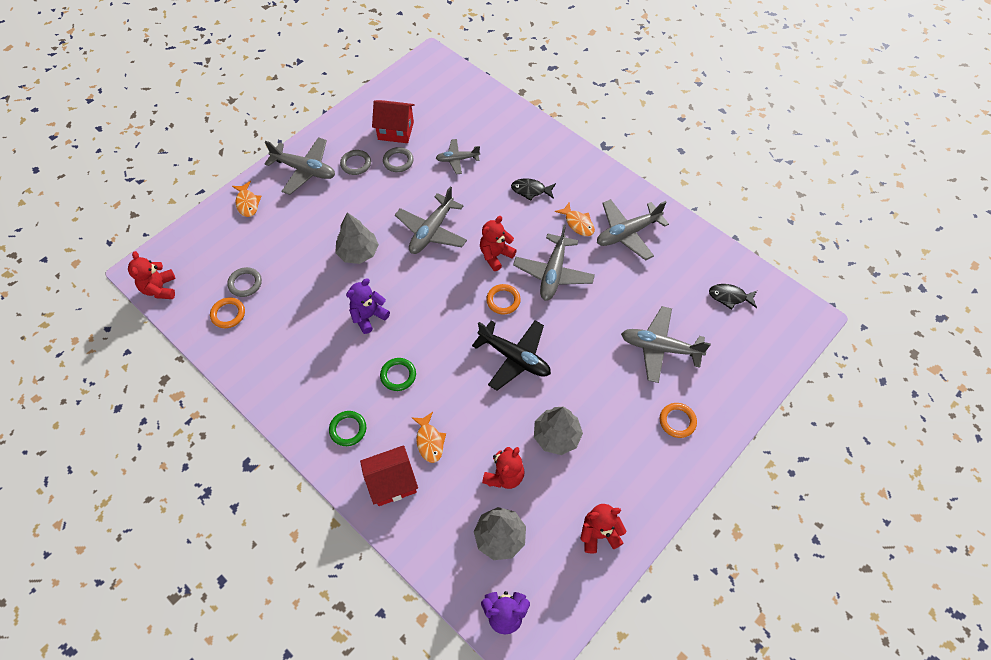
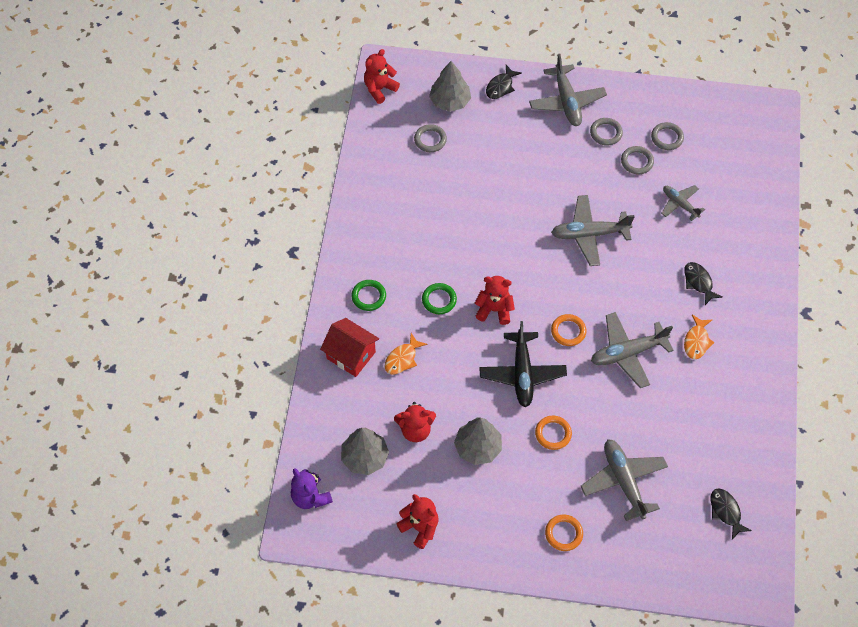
camera: 55 degrees right, 0 degrees up
(228, 314) = (396, 148): orange ring -> orange ring (553, 434)
(247, 203) = (501, 86): orange fish -> black fish
(358, 252) = (523, 196): grey tree -> grey tree (450, 101)
(368, 316) = (472, 244): purple teddy bear -> none
(396, 131) = (667, 138): red house -> grey ring
(495, 255) = (607, 297): red teddy bear -> red teddy bear (494, 310)
(627, 233) = (722, 388): grey plane -> none

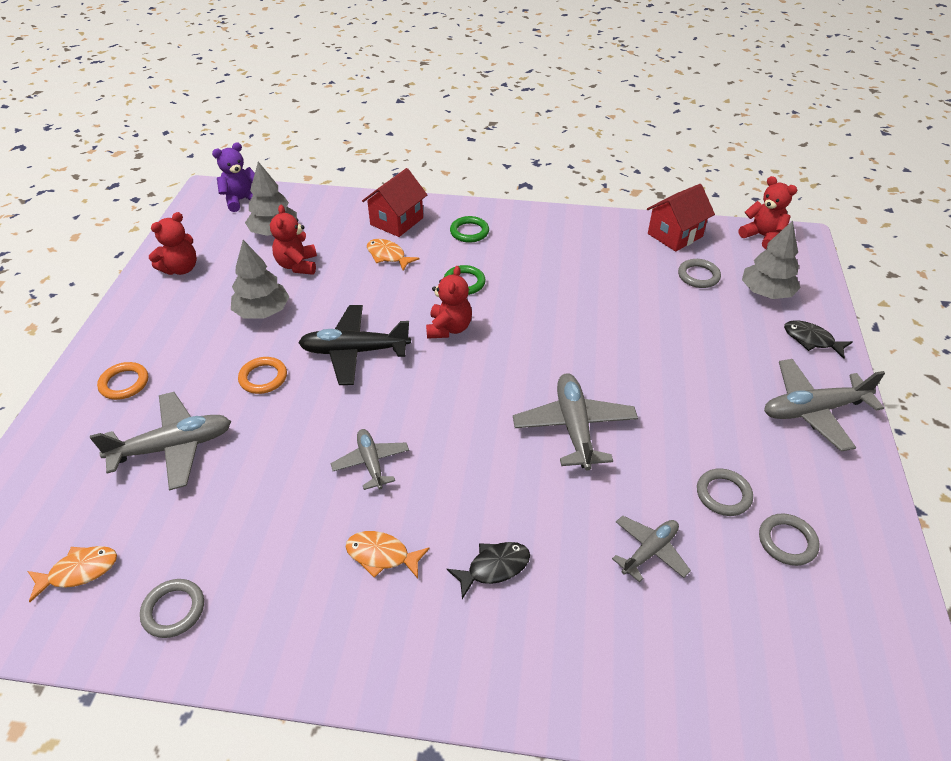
camera: 90 degrees right, 15 degrees down
(376, 147) = (675, 235): none -> red house
(568, 331) = (412, 398): orange ring -> none
(606, 133) = (769, 456): grey ring -> grey ring (173, 610)
(628, 353) = (371, 463): grey plane -> grey plane, size x0.61
(726, 512) = (79, 571): black fish -> orange fish

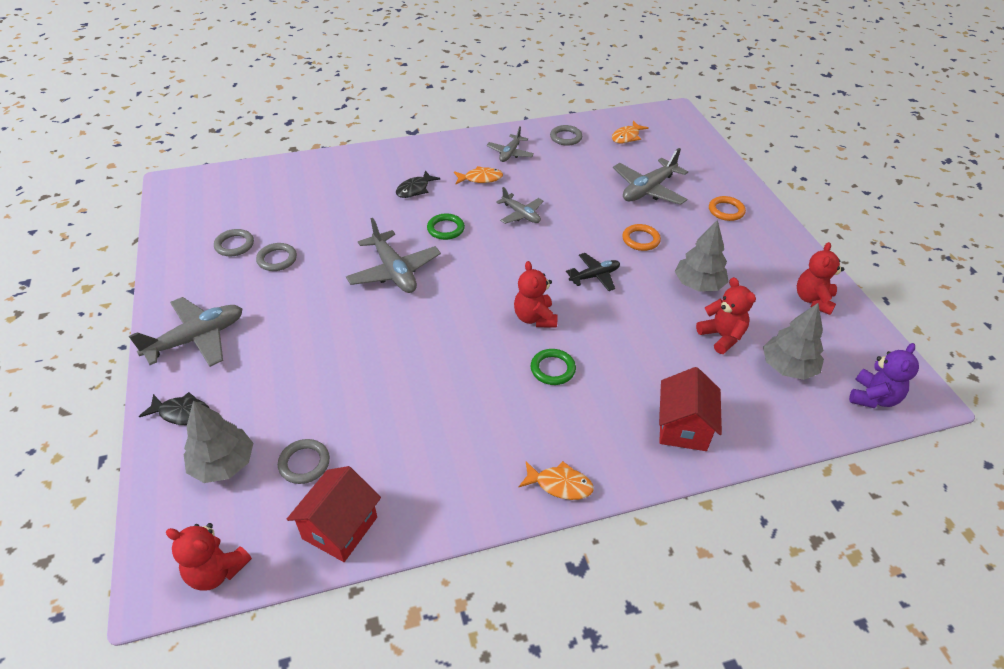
camera: 155 degrees right, 0 degrees up
(354, 351) = (594, 276): black plane -> black plane, size x0.61
(388, 256) = (650, 376): orange fish -> orange fish (560, 485)
(469, 232) = (592, 440): green ring -> green ring (445, 229)
(649, 551) = (324, 218): grey plane -> grey plane (510, 153)

